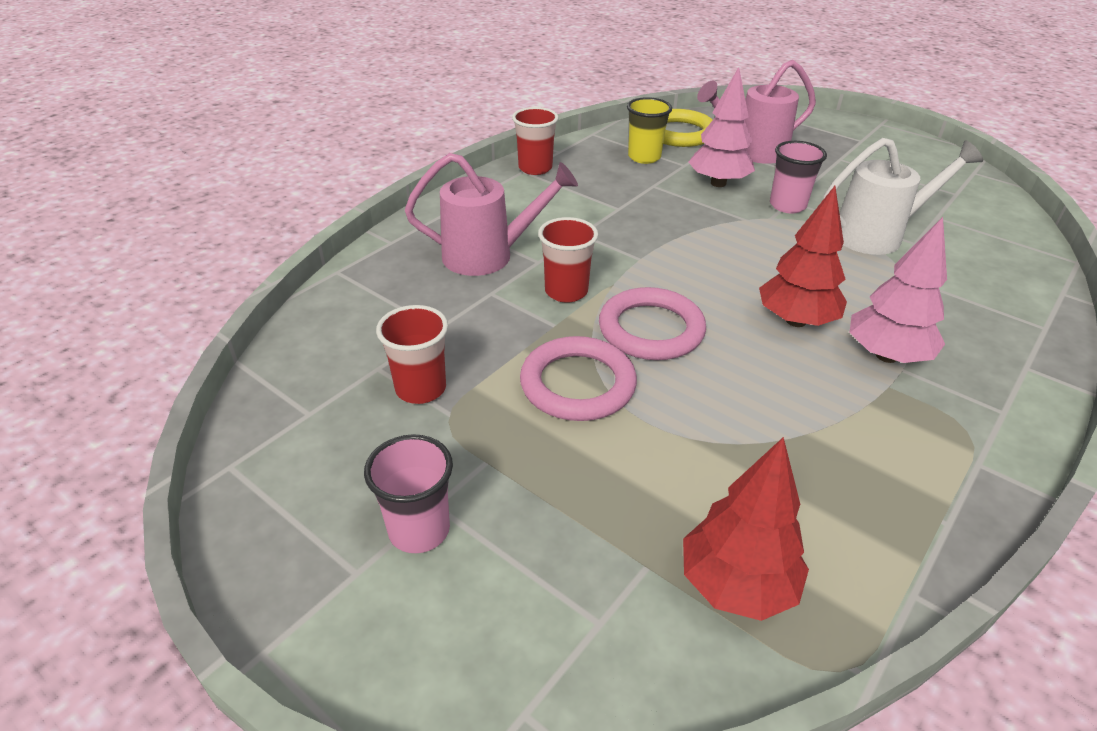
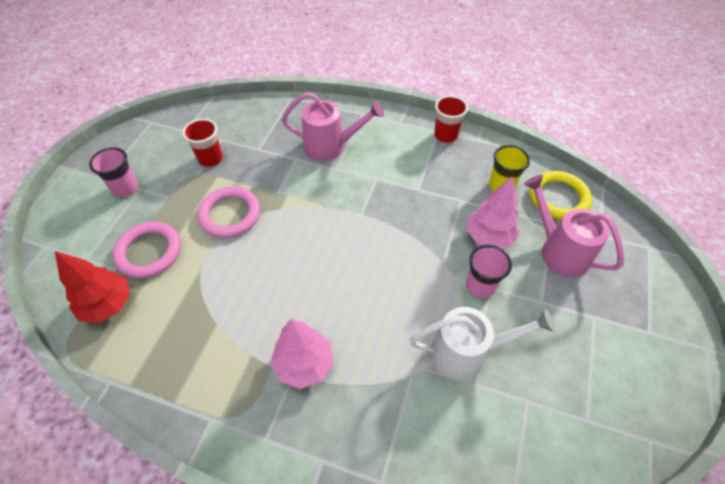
camera: 70 degrees right, 15 degrees up
(488, 256) = (331, 146): pink watering can -> pink watering can turned 60 degrees counterclockwise
(566, 291) = (310, 188): red cup -> none
(651, 329) = (288, 235): pink ring -> pink ring (149, 252)
(795, 321) = (324, 307): red tree -> none
(877, 235) = (466, 353): white watering can -> white watering can turned 60 degrees counterclockwise

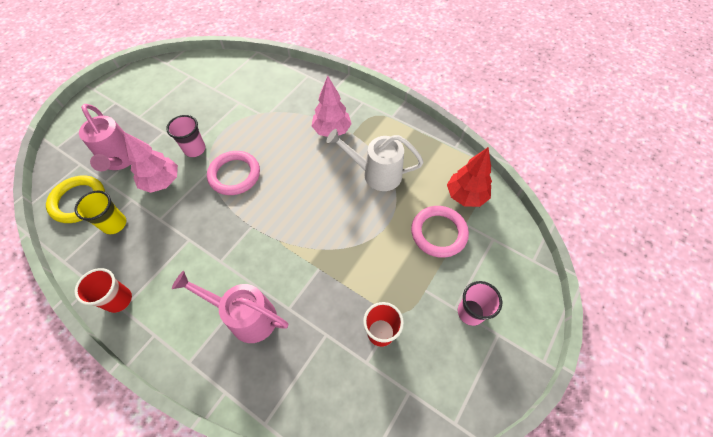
camera: 165 degrees left, 5 degrees up
(230, 214) = (366, 254): pink ring -> pink ring (234, 175)
(466, 353) = (231, 115): white watering can -> white watering can (376, 174)

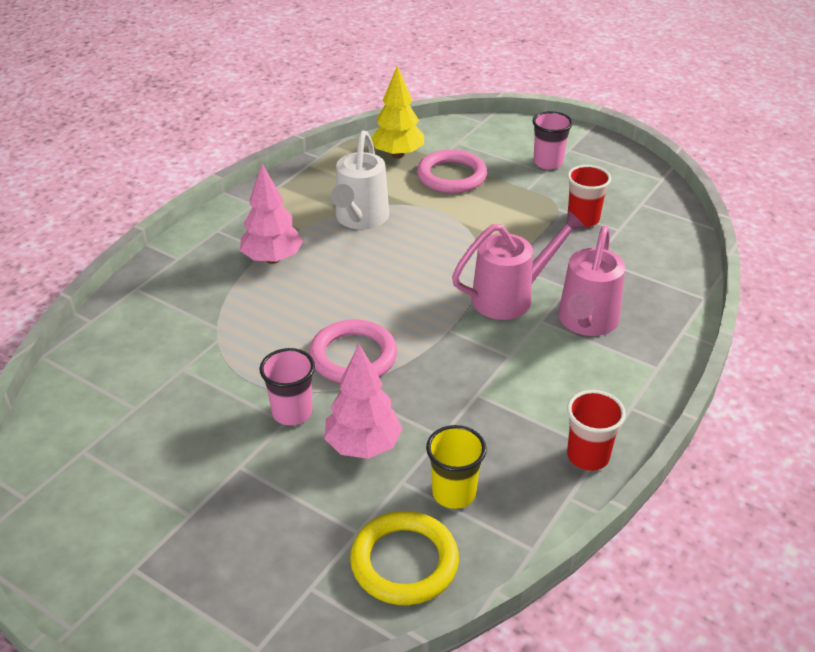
camera: 90 degrees left, 20 degrees down
(120, 160) = (306, 518): pink watering can -> pink watering can (510, 297)
(465, 196) = (397, 155): red tree -> yellow tree

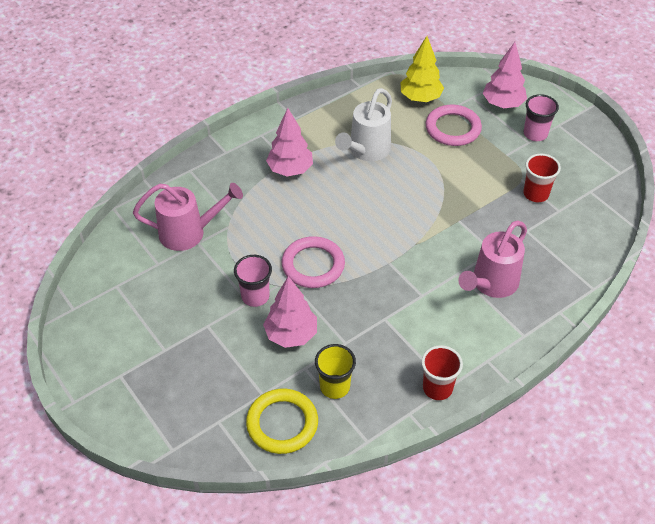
camera: 20 degrees right, 10 degrees up
(495, 142) = (502, 104): none -> pink tree
(510, 297) = (446, 247): pink watering can -> pink watering can (189, 233)

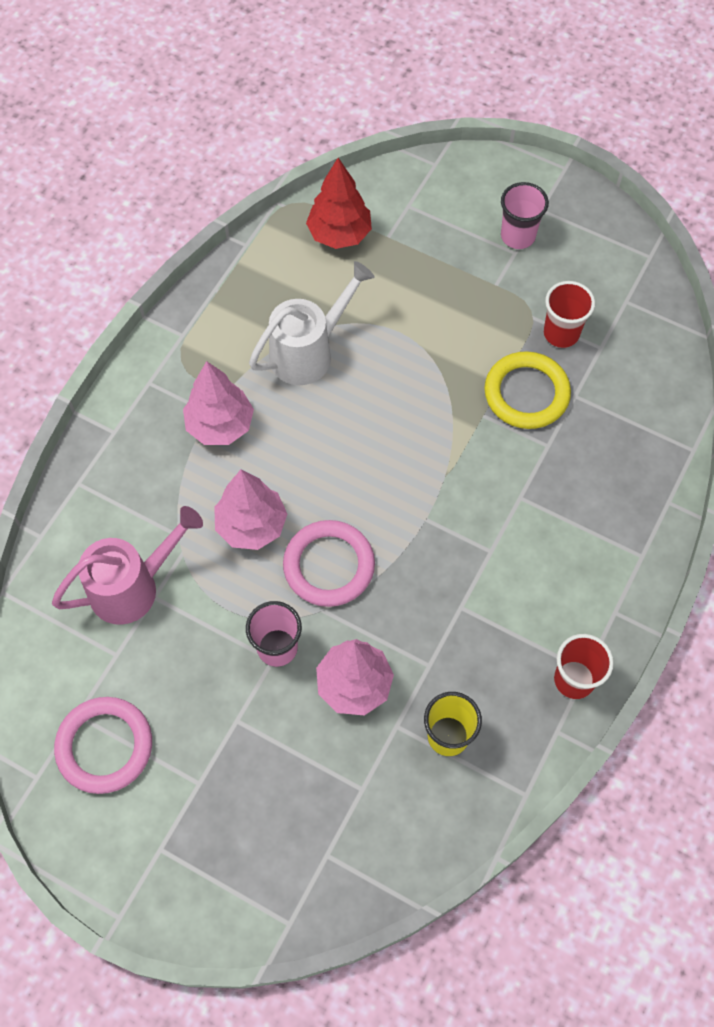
camera: 25 degrees left, 15 degrees up
(282, 423) = (409, 819): yellow ring -> yellow ring (526, 393)
(366, 151) = (309, 352): white watering can -> white watering can turned 135 degrees counterclockwise
(420, 98) = (339, 234): yellow tree -> red tree
(453, 128) = (406, 269): pink ring -> pink ring (105, 746)
(491, 284) = (568, 497): pink watering can -> none
(502, 104) = (454, 202): pink tree -> pink tree (251, 525)

